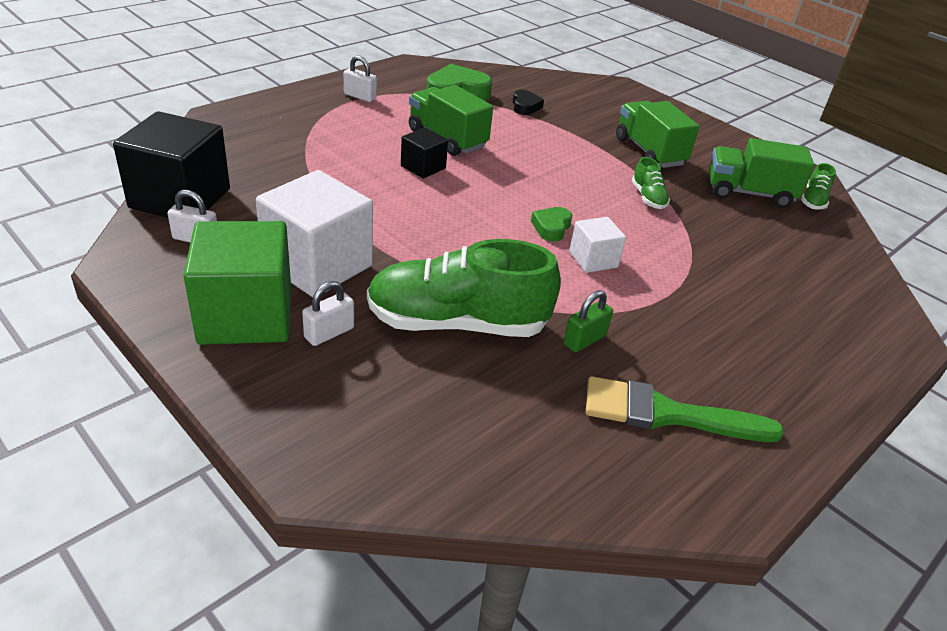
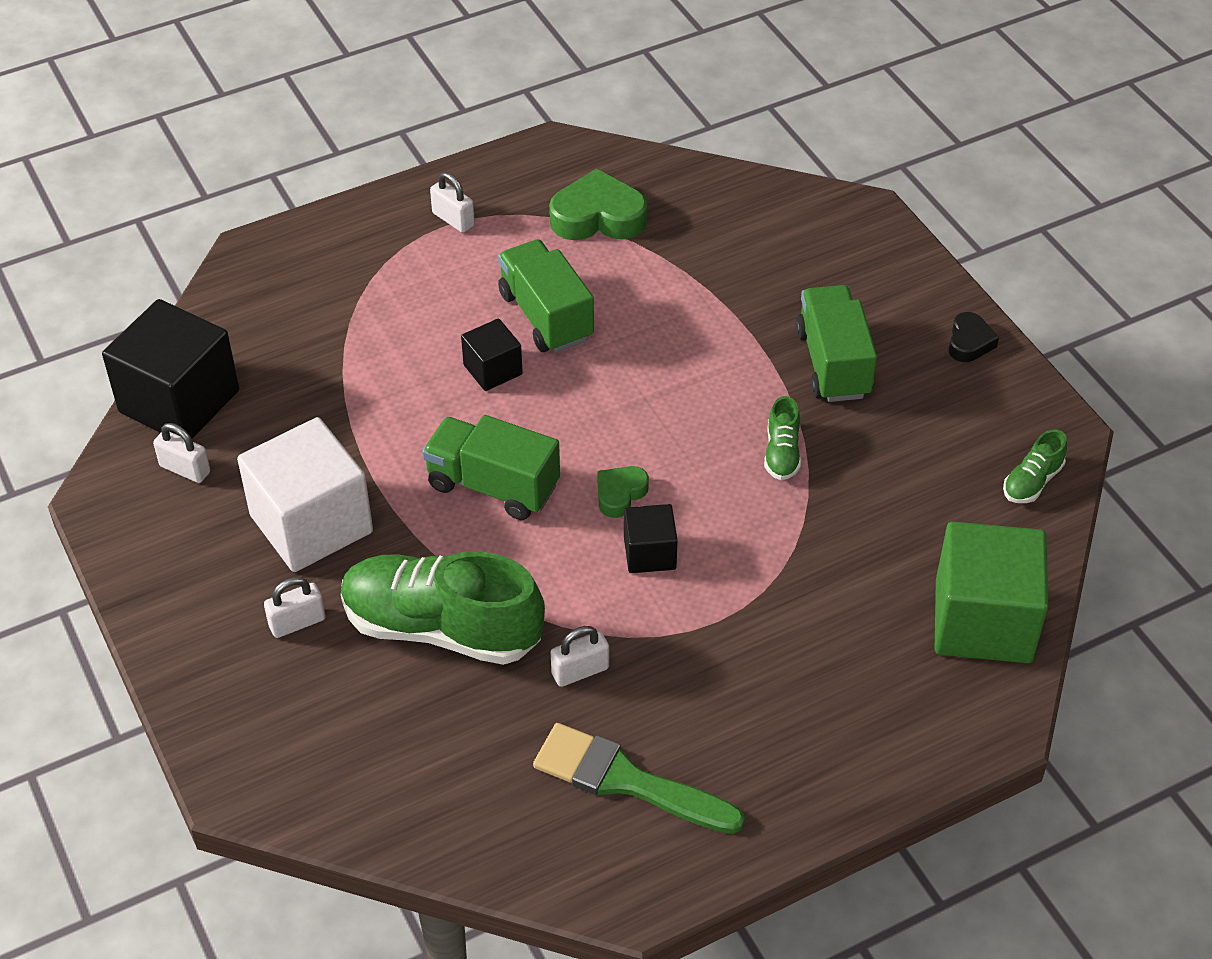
camera: 20 degrees right, 10 degrees up
(246, 316) = (216, 587): green cube -> green cube (983, 621)
(525, 106) = (689, 253): black heart -> black heart (969, 342)
(584, 340) = (580, 671): green padlock -> white padlock
(593, 259) = (649, 553): white cube -> black cube
(749, 193) = (939, 458): green truck -> green truck (493, 486)

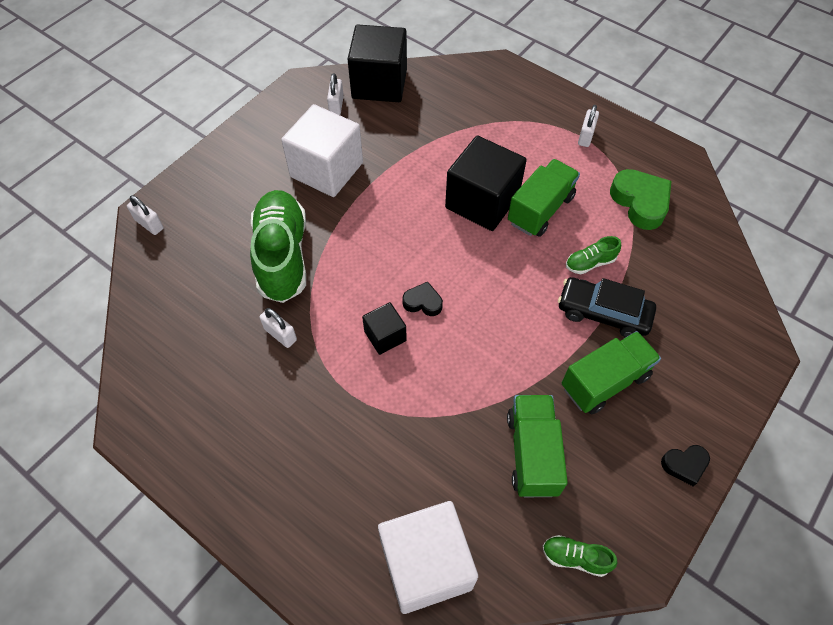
camera: 65 degrees right, 10 degrees up
(297, 622) = (258, 192): white padlock -> white padlock (149, 224)
(493, 370) = (482, 202): black cube -> black cube, size x1.96
(493, 486) = (395, 237): green truck -> green truck (532, 453)
(620, 494) = (423, 302): green heart -> black heart
(626, 780) = (211, 390): green brush -> none
(740, 324) = (603, 313): none -> black car
(782, 453) = (506, 379): green shoe -> green shoe (590, 263)
(983, 621) = (426, 565): green cube -> white cube

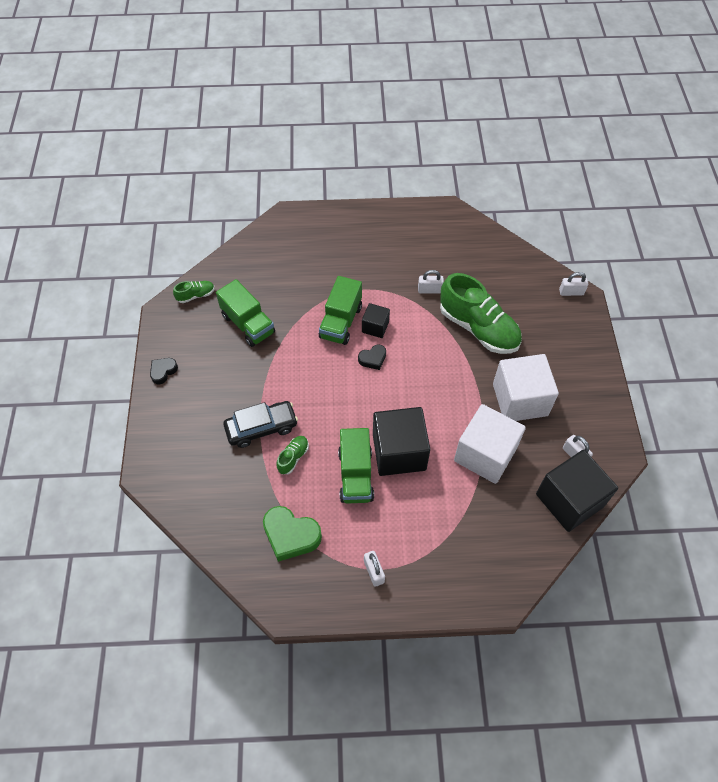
camera: 140 degrees right, 0 degrees up
(426, 565) = (263, 250): white cube -> white cube (485, 454)
(605, 381) = (234, 386): green truck -> green truck (341, 322)

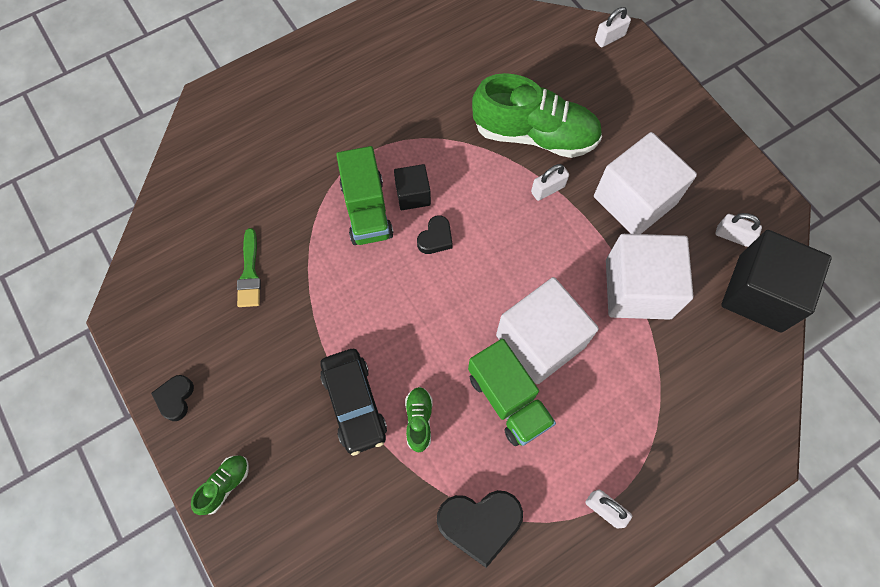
camera: 30 degrees left, 10 degrees up
(196, 295) = (153, 269): green shoe -> green shoe (225, 485)
(248, 324) = (249, 273): green truck -> green brush
(261, 428) = (354, 403): black car -> black car turned 120 degrees clockwise
(291, 535) = (479, 523): green heart -> black heart
(399, 452) = (540, 341): black cube -> white cube
(429, 290) = (448, 114): white padlock -> white padlock (548, 189)

